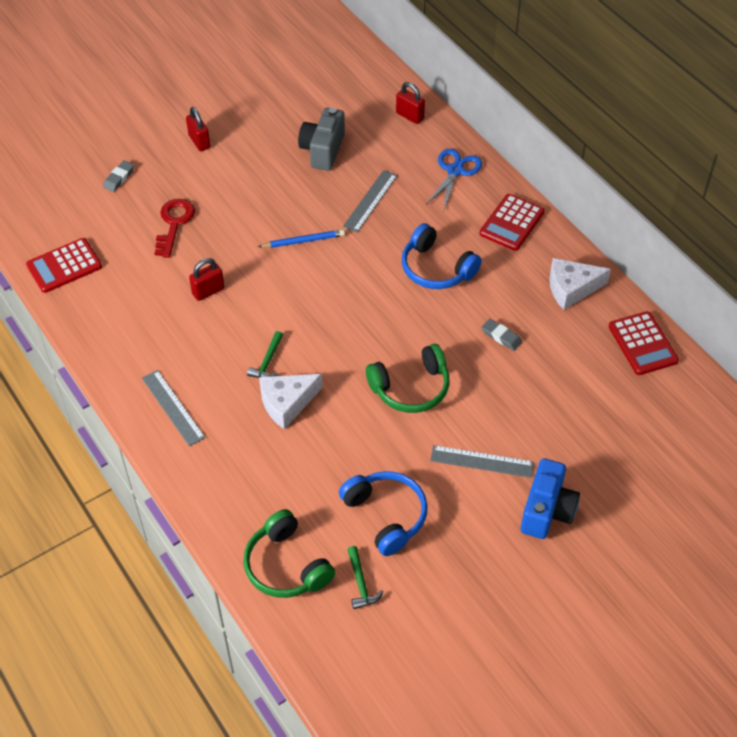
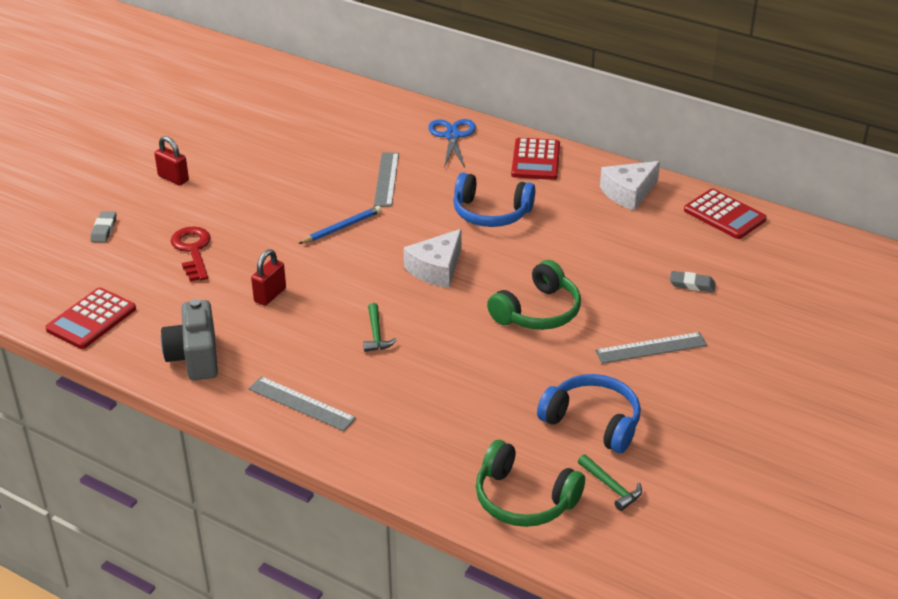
camera: 25 degrees left, 15 degrees down
(287, 403) = (422, 362): white cheese -> white cheese (436, 269)
(323, 150) = (309, 153): grey camera -> grey camera (195, 357)
(410, 116) = (377, 107): red padlock -> none
(501, 337) = (593, 247): grey eraser -> grey eraser (692, 284)
(547, 510) = (742, 366): blue camera -> none

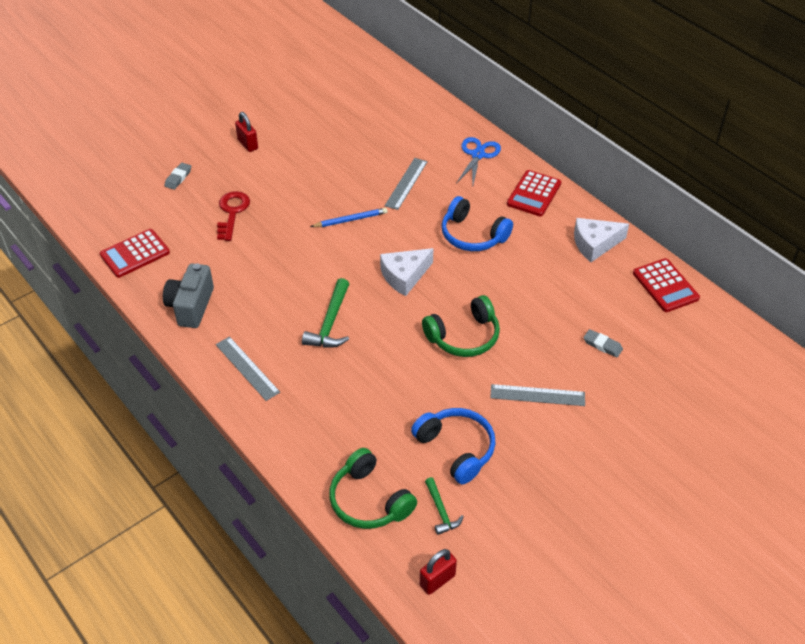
camera: 20 degrees right, 10 degrees up
(270, 295) = (269, 267): red padlock -> red padlock (437, 580)
(376, 334) = (330, 323): green hammer -> green hammer, size x1.64

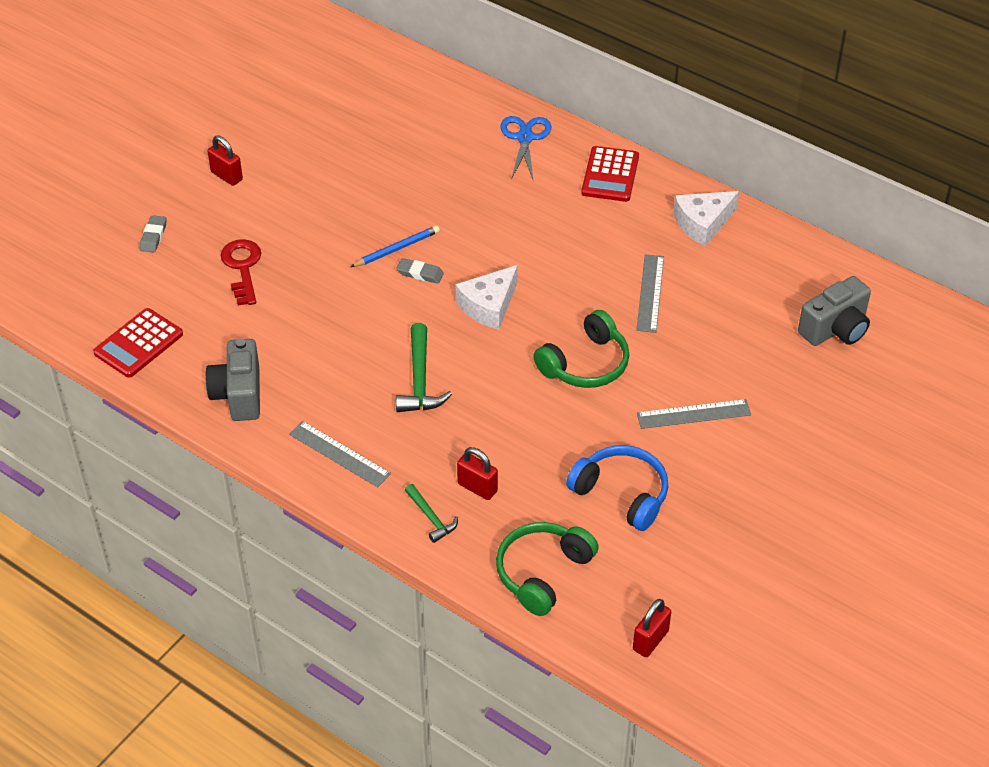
camera: 15 degrees left, 0 degrees up
(343, 418) = (477, 487): none -> red padlock
(369, 500) = (542, 573): green headphones -> green headphones turned 90 degrees clockwise
(406, 183) = (449, 190): grey ruler -> grey ruler (650, 293)
(441, 511) = (628, 566): green hammer -> green hammer (431, 518)
(472, 235) = (553, 240): blue headphones -> none
(602, 345) = (749, 342): grey eraser -> grey eraser (420, 273)
(665, 286) = (799, 258): red calculator -> none
(678, 349) = (835, 329): none -> grey camera

